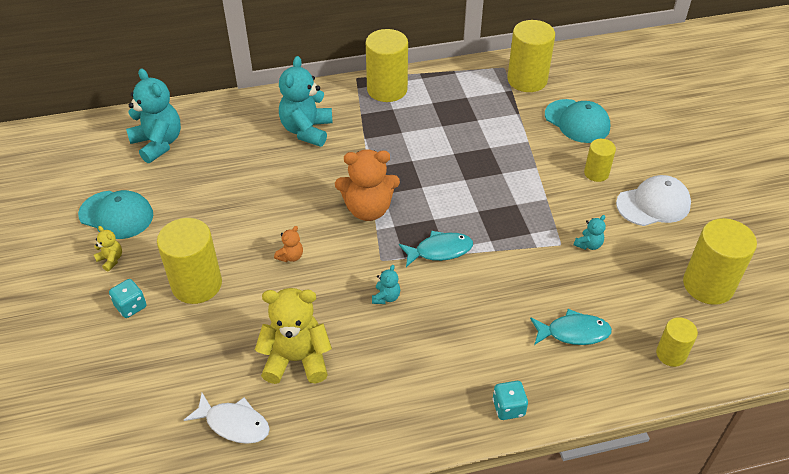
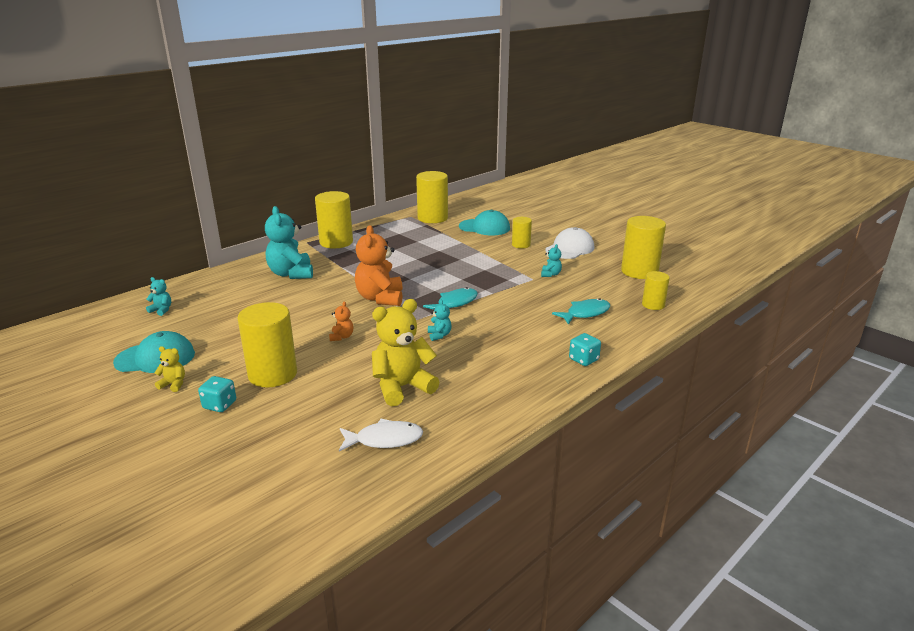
camera: 30 degrees left, 20 degrees down
(158, 143) = (161, 310): turquoise teddy bear -> turquoise teddy bear, size x0.45
(368, 209) = (380, 298): orange teddy bear -> orange teddy bear turned 120 degrees clockwise

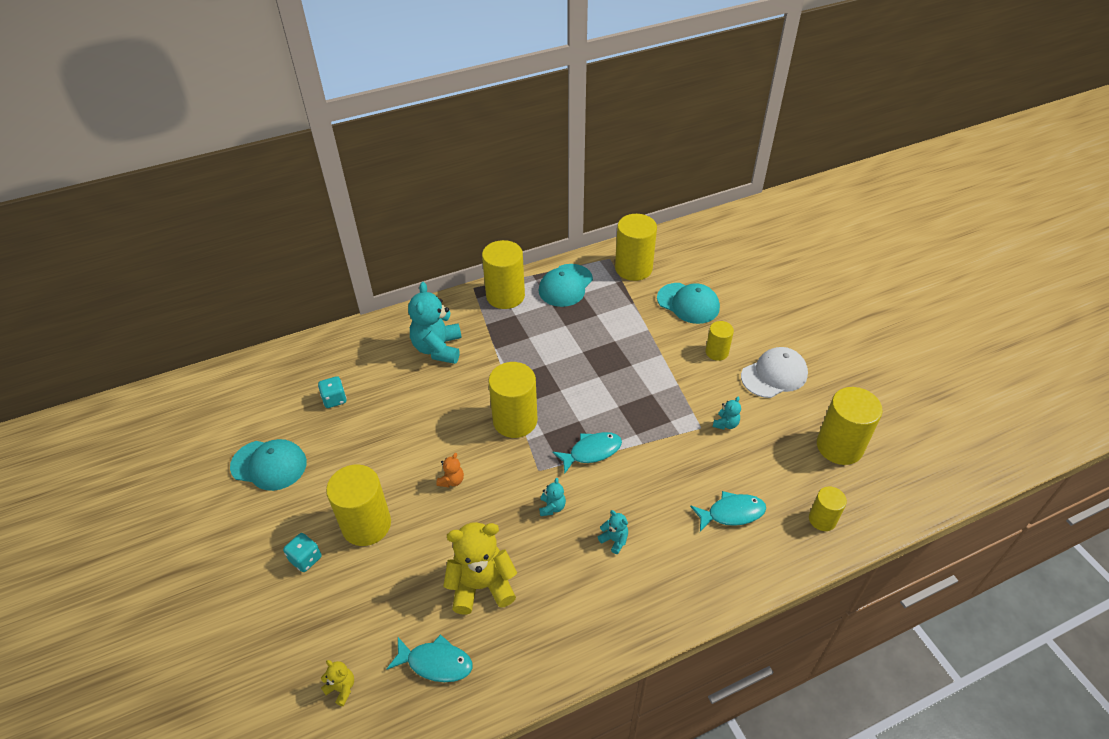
camera: 20 degrees right, 20 degrees up
(161, 310) = (294, 383): turquoise teddy bear -> turquoise teddy bear (614, 540)
(173, 384) = (274, 513): yellow teddy bear -> yellow teddy bear (341, 688)
(380, 298) = (515, 420): orange teddy bear -> yellow cylinder
(383, 232) = (565, 285): none -> turquoise cap
(385, 439) = (436, 663): white fish -> turquoise fish
(583, 360) = (690, 598): turquoise dice -> turquoise dice (334, 399)

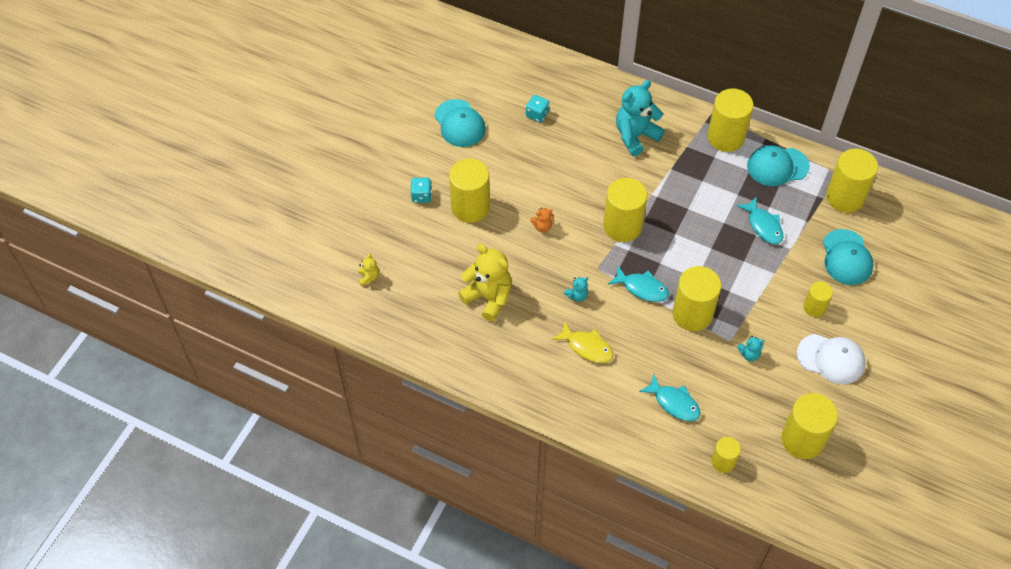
camera: 50 degrees right, 10 degrees up
(436, 663) = (422, 311): turquoise fish -> turquoise fish (763, 226)
(614, 540) = (587, 347): turquoise teddy bear -> yellow fish
(651, 434) = (692, 314): none -> yellow cylinder

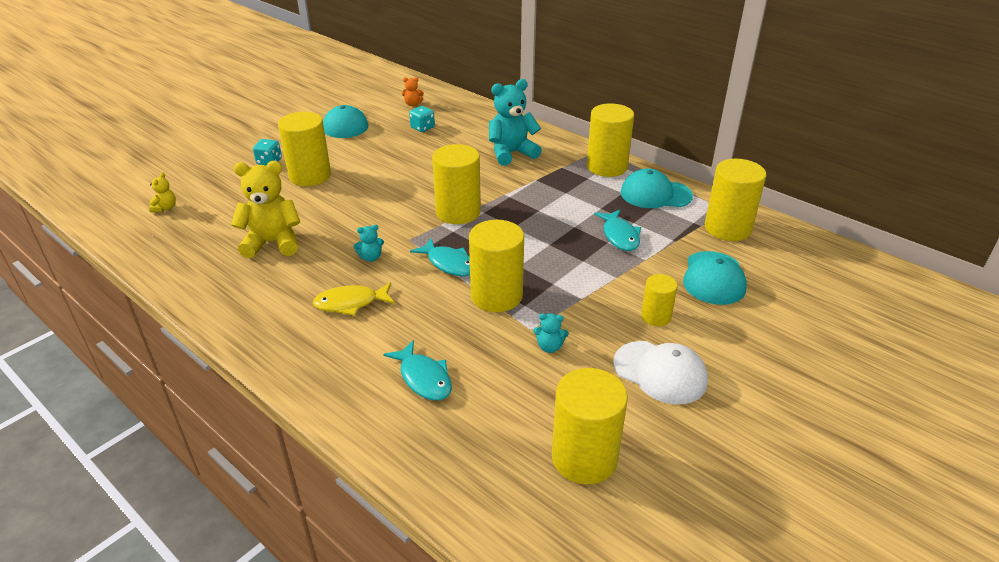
camera: 15 degrees right, 20 degrees down
(488, 297) = (273, 243): yellow teddy bear -> yellow teddy bear turned 60 degrees counterclockwise
(542, 226) = (372, 200): orange teddy bear -> orange teddy bear (413, 104)
(587, 347) = (350, 303): yellow fish -> yellow fish turned 120 degrees clockwise
(723, 462) = (454, 460): yellow cylinder -> none

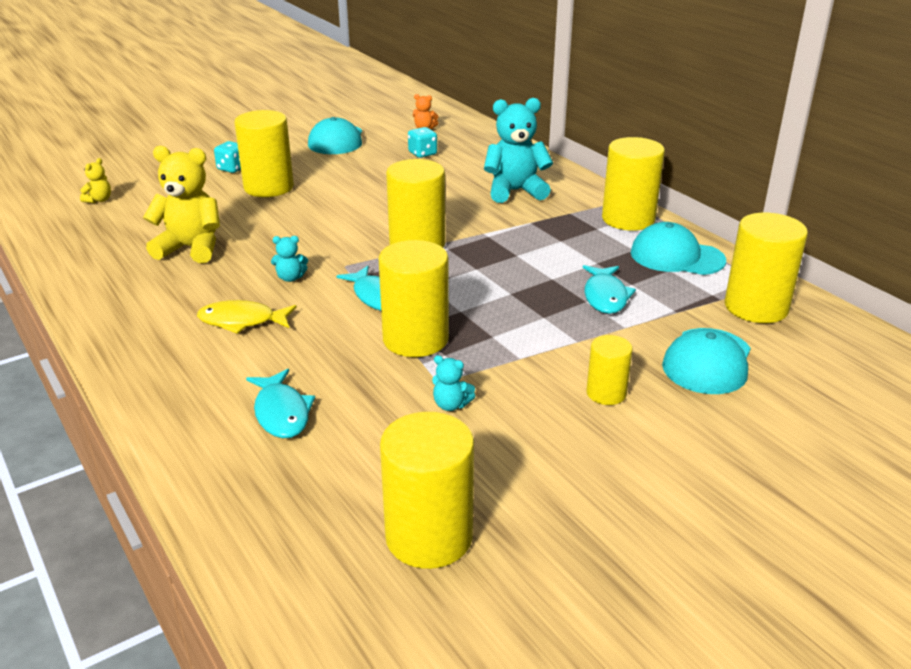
camera: 15 degrees right, 5 degrees down
(660, 372) = (579, 457): white cap -> none

